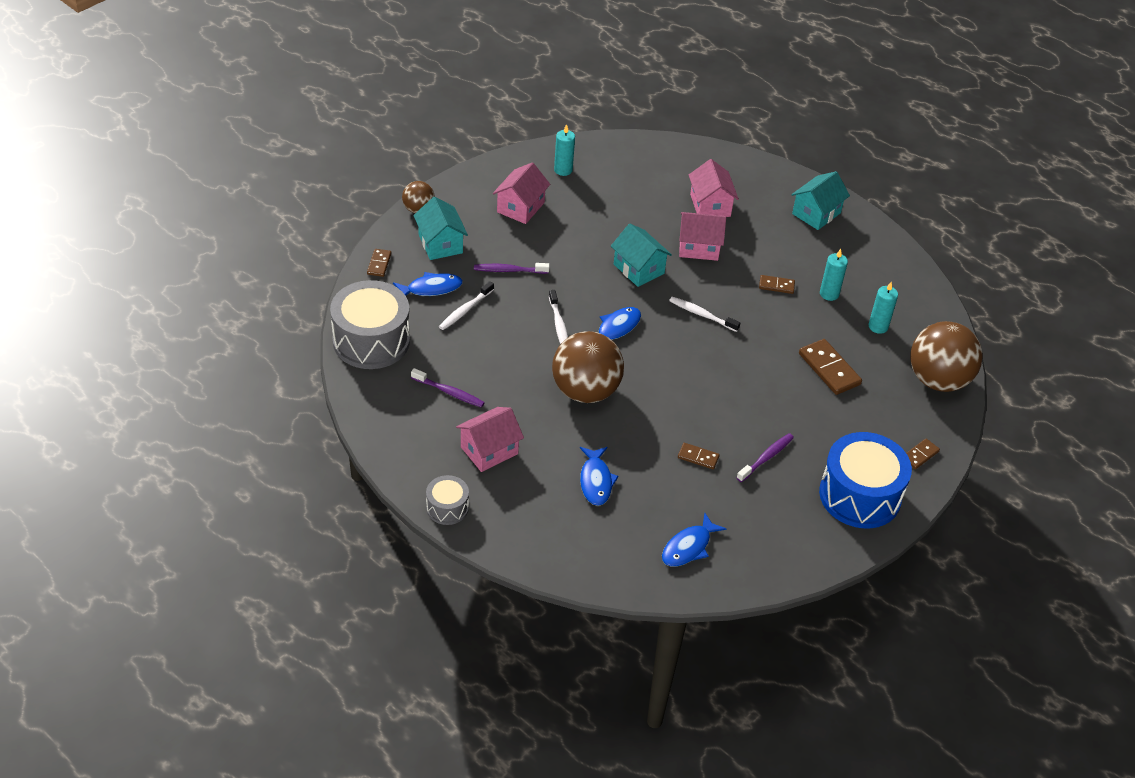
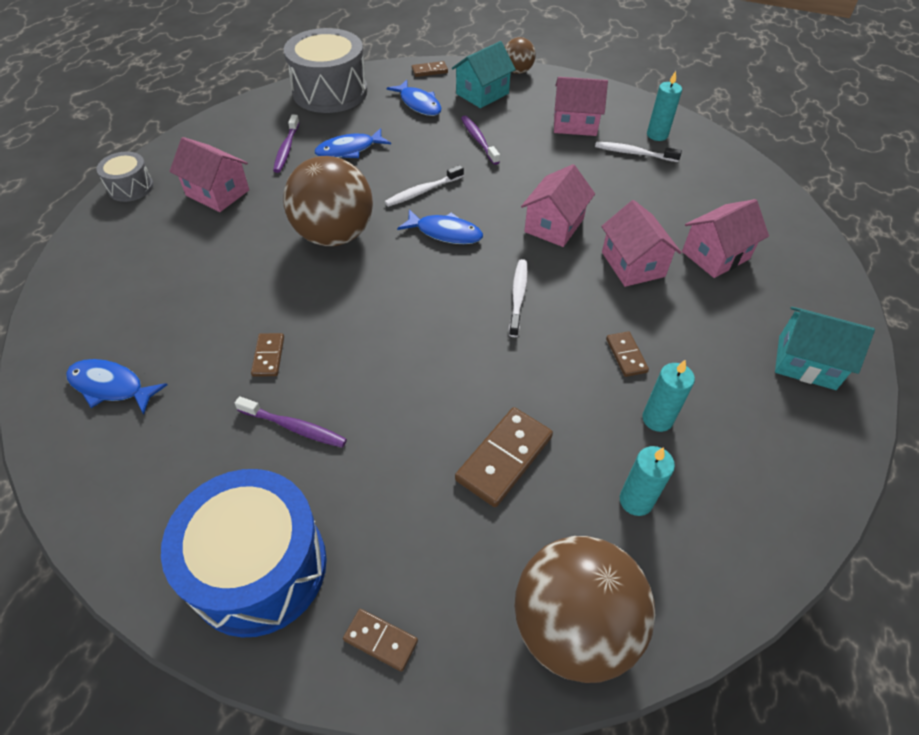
camera: 70 degrees right, 5 degrees up
(465, 310) = (403, 129): white toothbrush -> white toothbrush (634, 153)
(596, 481) = (199, 278): blue fish -> blue fish (349, 150)
(639, 269) = (554, 225): turquoise house -> pink house

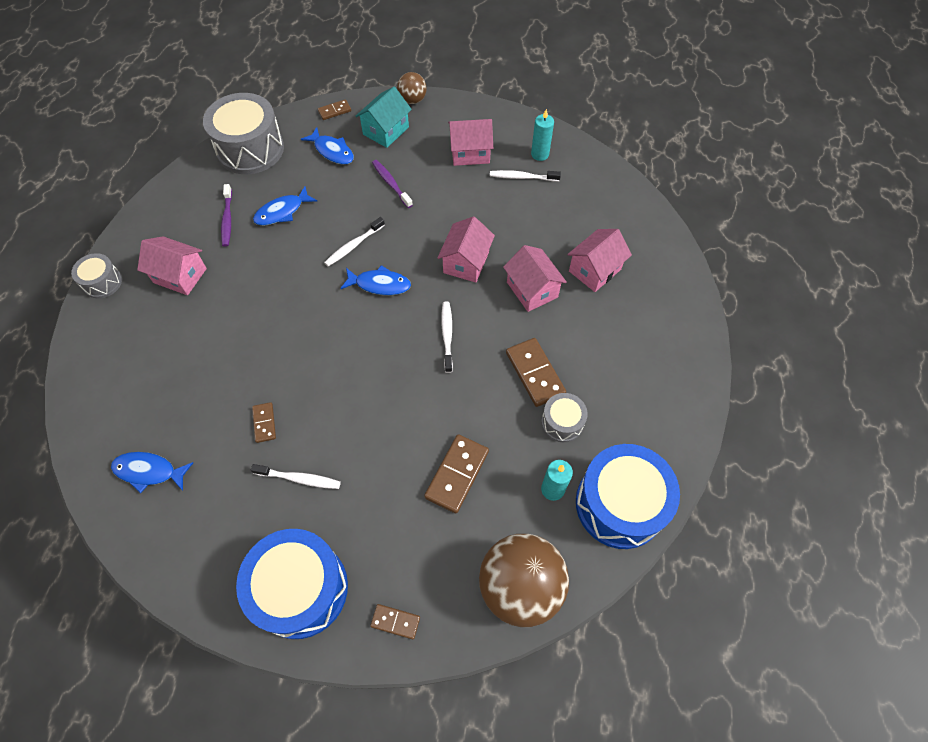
camera: 10 degrees left, 10 degrees up
(294, 427) = (299, 479): purple toothbrush -> white toothbrush
(334, 235) = (290, 302): brown ball -> none
(626, 355) = (535, 373): brown domino -> brown domino, size x1.78
(657, 419) = (562, 422): turquoise candle -> grey drum
(732, 538) = (619, 504): none -> blue drum
(806, 362) = (665, 356): turquoise house -> none

